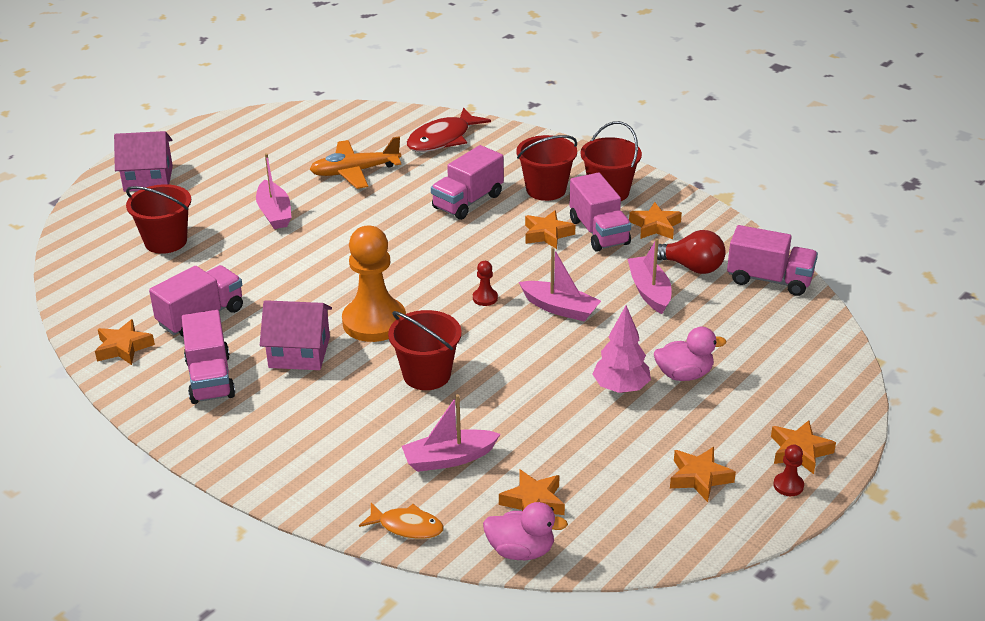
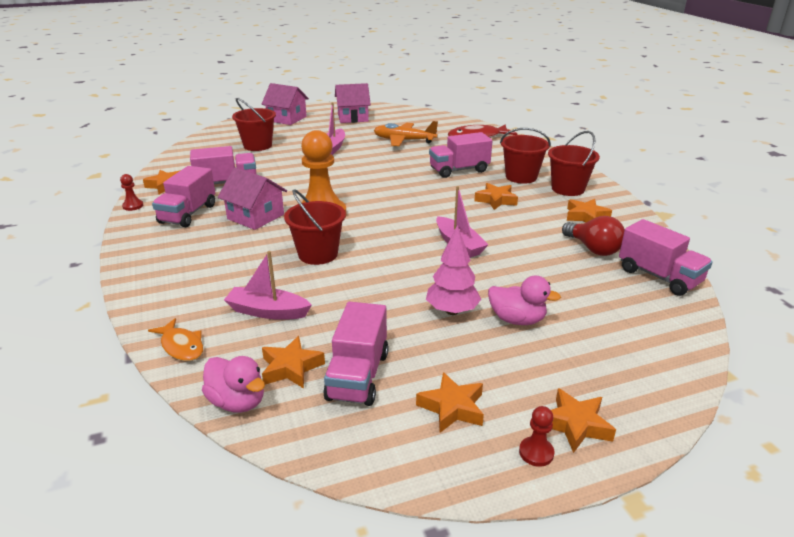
camera: 30 degrees right, 5 degrees down
(242, 149) = (352, 117): none -> pink house
(485, 298) = (411, 223): red pawn -> red pawn (133, 206)
(599, 232) = (537, 208): pink truck -> pink truck (358, 376)
(649, 291) = (542, 254): pink boat -> none

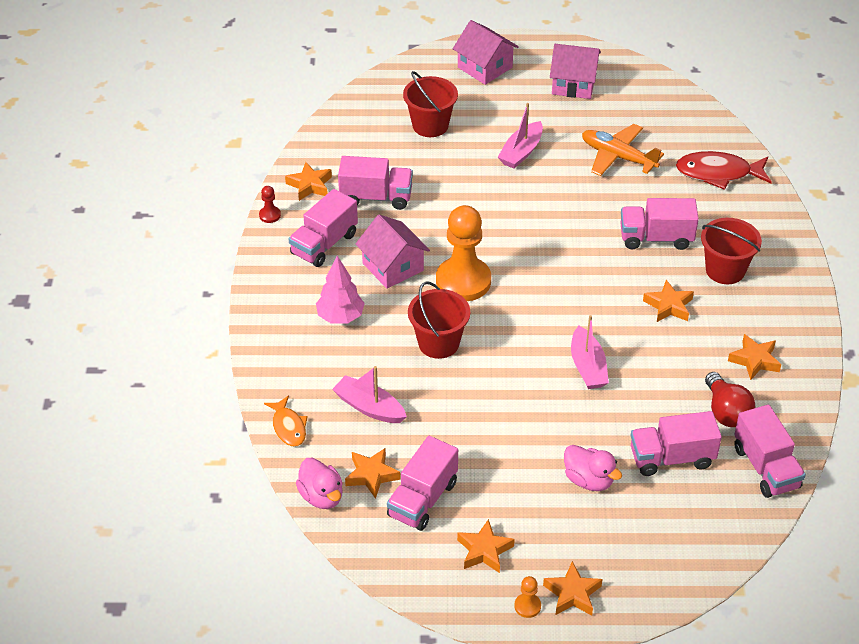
camera: 20 degrees right, 15 degrees up
(452, 311) = (535, 453): pink tree -> pink tree (340, 317)
(536, 452) = (527, 606): red pawn -> orange pawn
(568, 189) = (767, 307): red bucket -> none
(576, 287) = (671, 458): none -> pink truck

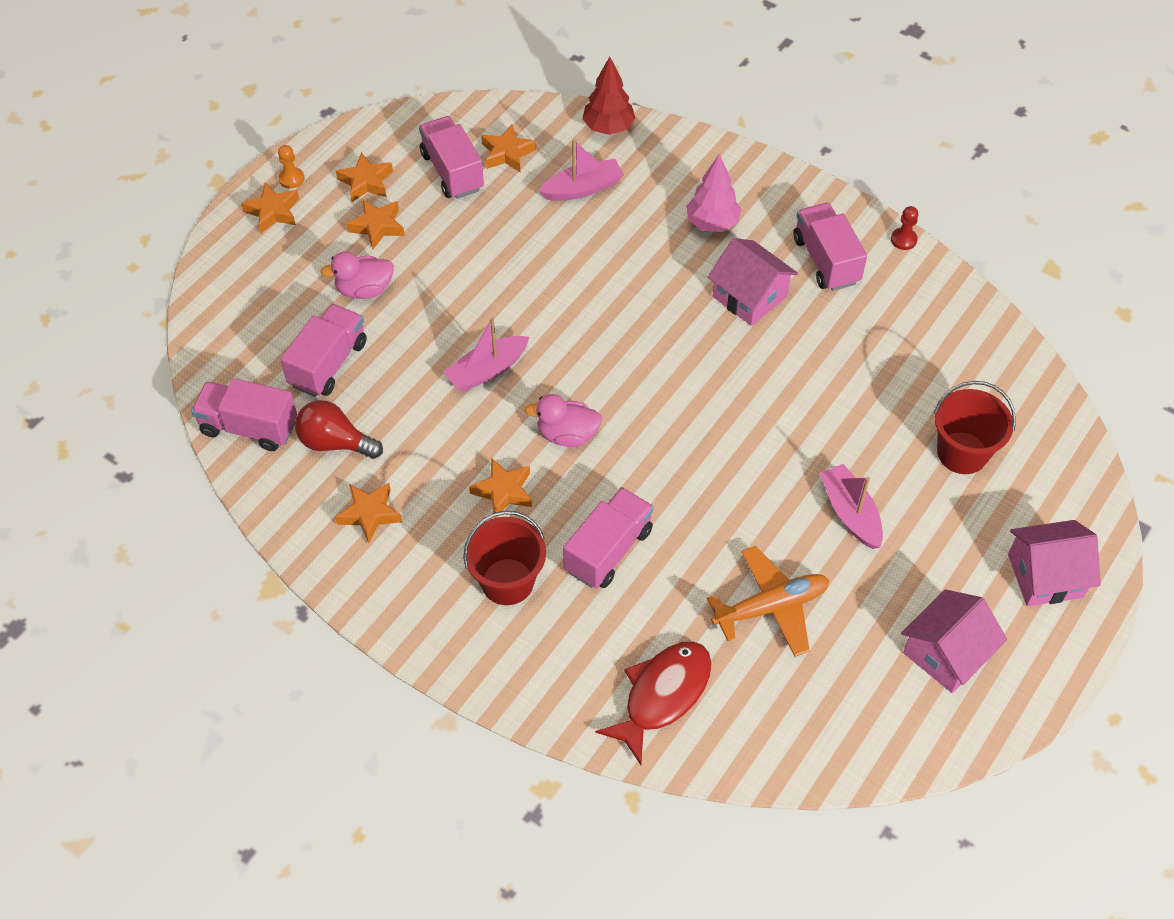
camera: 125 degrees right, 10 degrees up
(288, 427) = (608, 127): orange fish -> red tree
(310, 185) = (929, 293): orange star -> orange star (377, 226)
(321, 496) = (515, 113): pink duck -> pink duck (567, 435)
(376, 197) = (868, 338): pink truck -> none
(393, 267) = (749, 296): pink house -> pink house turned 45 degrees clockwise
(438, 343) = (616, 276): red bucket -> none
(463, 281) = (683, 340): orange pawn -> none
(587, 367) = (487, 370): pink boat -> pink boat turned 60 degrees counterclockwise

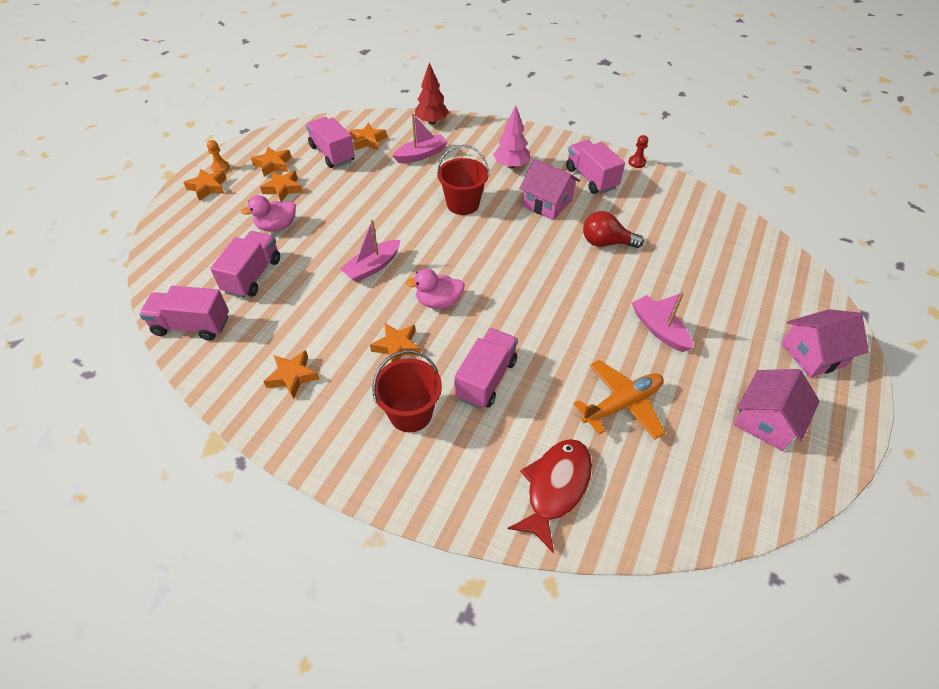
camera: 10 degrees left, 5 degrees down
(335, 442) = (261, 328): red light bulb -> red light bulb (606, 243)
(962, 453) = (722, 280): red bucket -> red bucket (463, 204)

